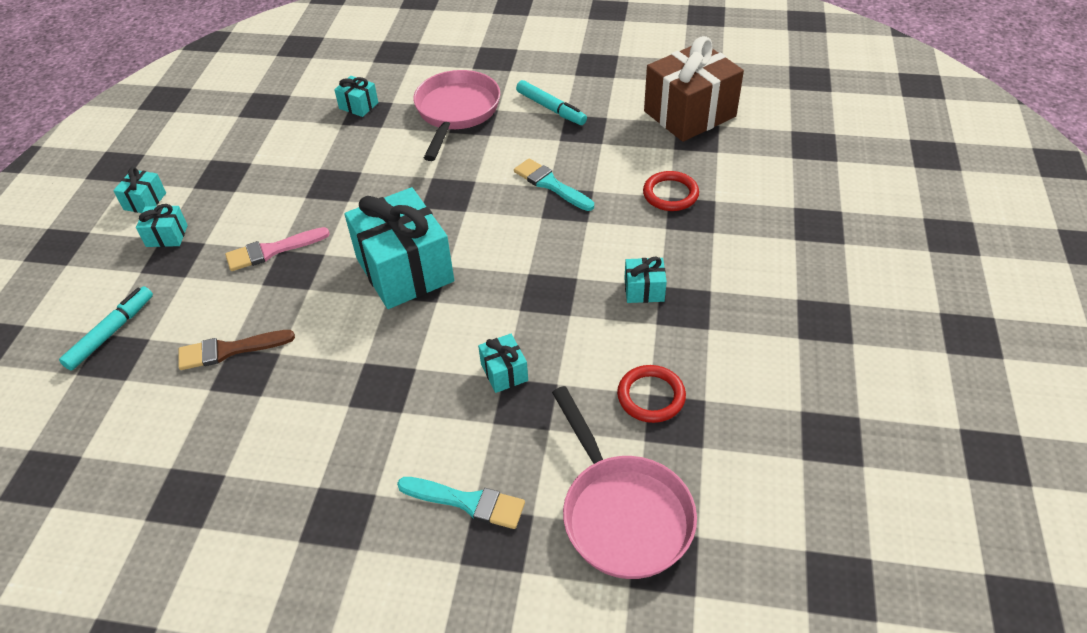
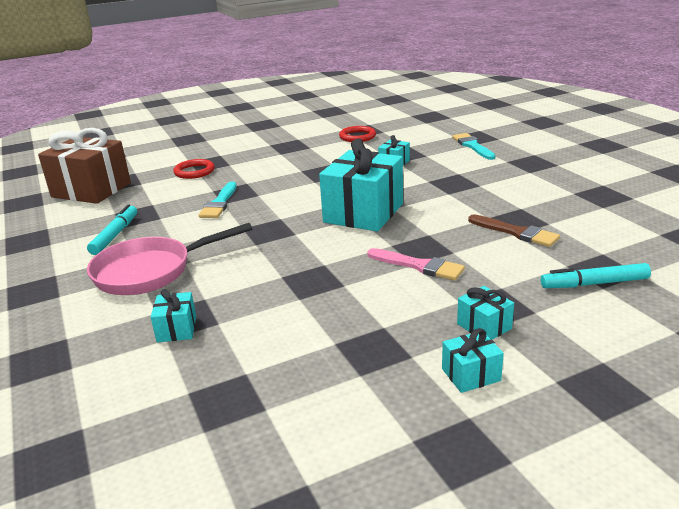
camera: 125 degrees left, 20 degrees down
(622, 513) = (424, 125): pink pan -> none
(644, 290) = (289, 155): turquoise gift -> none

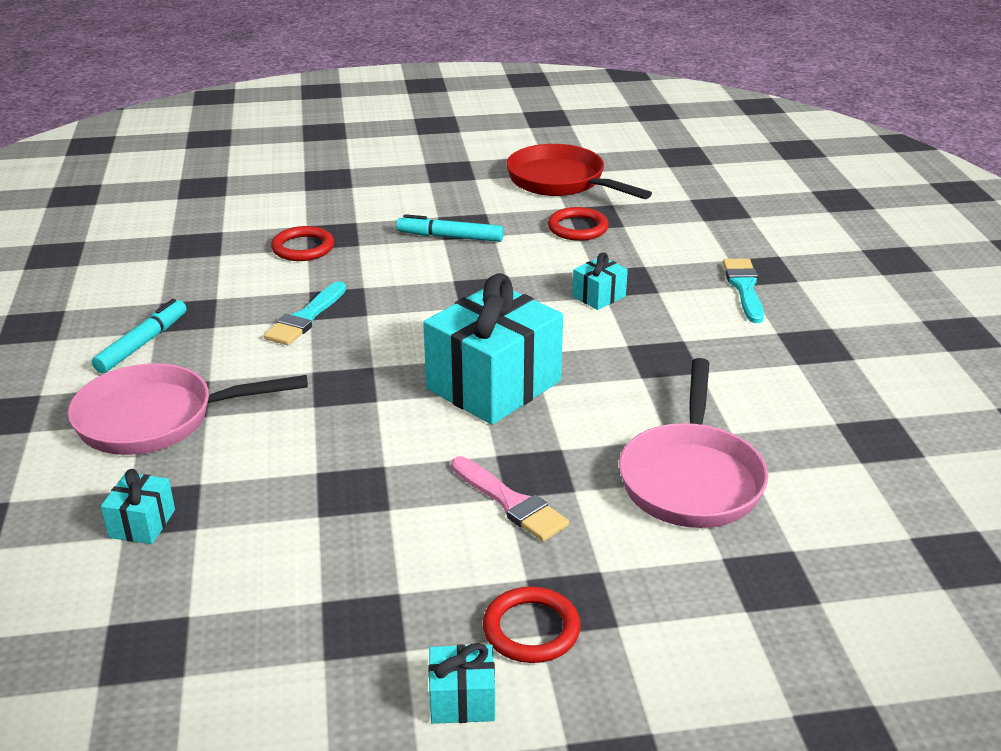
camera: 15 degrees right, 5 degrees up
(91, 190) = (150, 252): brown gift -> none
(332, 119) = (561, 182): none -> red pan
(484, 326) = (531, 629): turquoise gift -> red ring
(516, 232) = (691, 478): brown brush -> pink pan
(594, 283) = (738, 600): turquoise marker -> turquoise marker (450, 237)

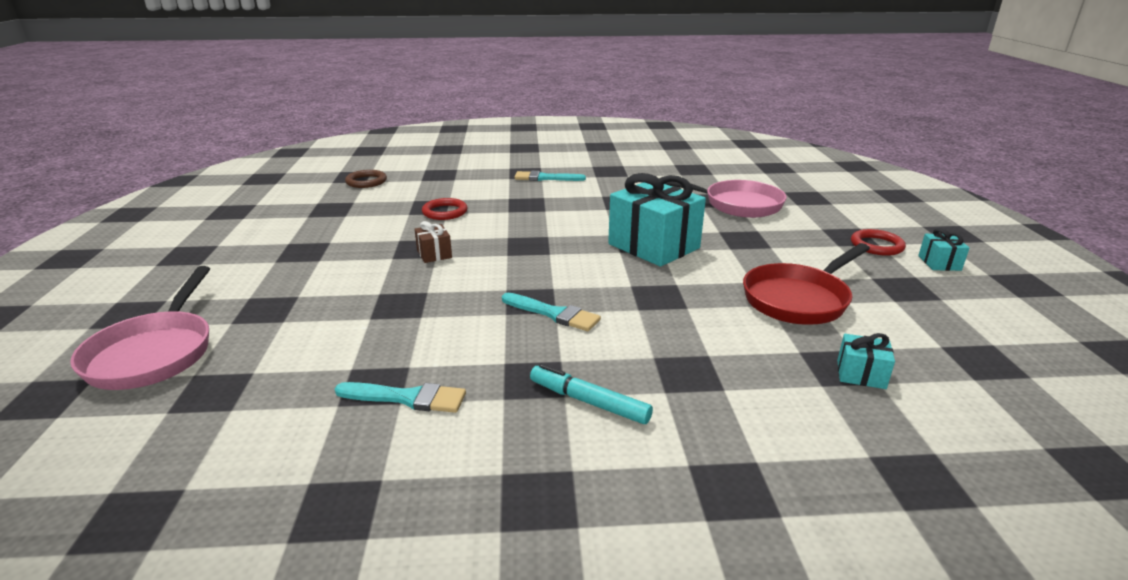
camera: 85 degrees left, 5 degrees down
(156, 419) = (719, 380): pink pan -> pink pan (154, 353)
(172, 260) = (407, 398): none -> turquoise brush
(303, 248) = (419, 318): red ring -> none
(450, 237) = (434, 254): turquoise marker -> brown gift
(511, 502) = (775, 246): pink brush -> none
(561, 182) = (363, 212): red pan -> red pan (799, 299)
(599, 296) = (545, 212): turquoise gift -> none
(667, 167) = (366, 181): none -> brown ring

